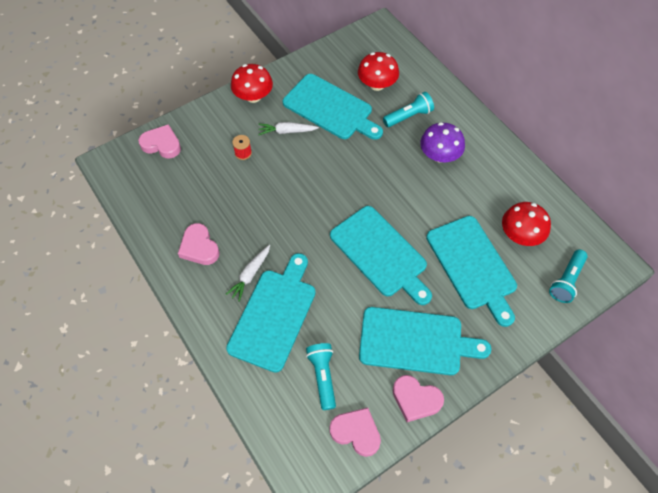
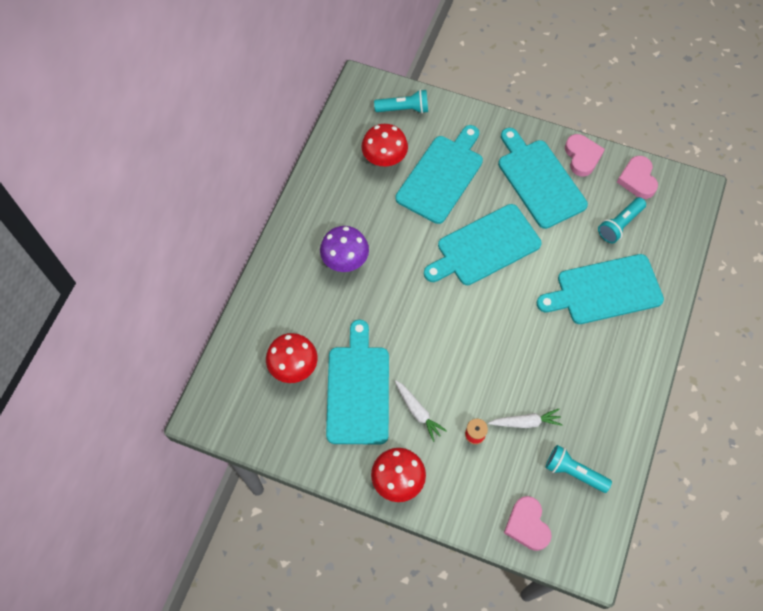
camera: 125 degrees left, 5 degrees up
(199, 247) = (599, 395): pink heart -> none
(250, 275) = (588, 334): white carrot -> white carrot (525, 422)
(381, 253) = (485, 247): turquoise cutting board -> turquoise cutting board turned 135 degrees counterclockwise
(408, 116) = (316, 311): turquoise flashlight -> turquoise flashlight (574, 472)

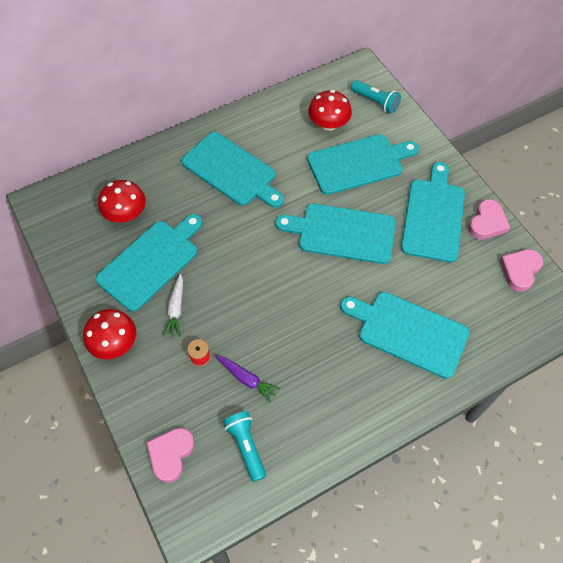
camera: 40 degrees right, 5 degrees down
(345, 259) = (232, 171): purple mushroom -> turquoise cutting board
(525, 422) = (246, 379): white carrot -> purple carrot
(619, 225) = (470, 293): turquoise flashlight -> none

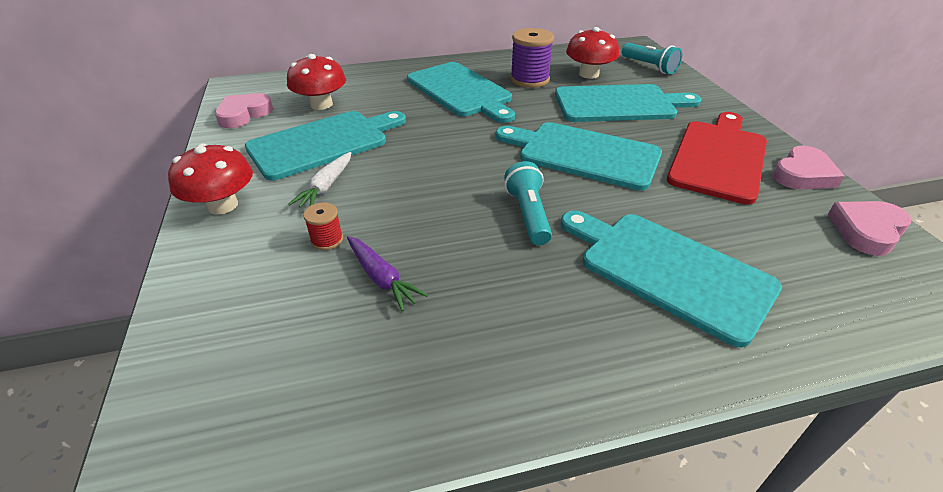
camera: 15 degrees right, 20 degrees down
(171, 454) = (201, 353): pink heart -> pink heart (244, 114)
(246, 446) = (332, 371): turquoise flashlight -> turquoise flashlight (528, 214)
(282, 142) = (529, 79): none -> purple spool
(433, 216) = (718, 157): turquoise cutting board -> red cutting board

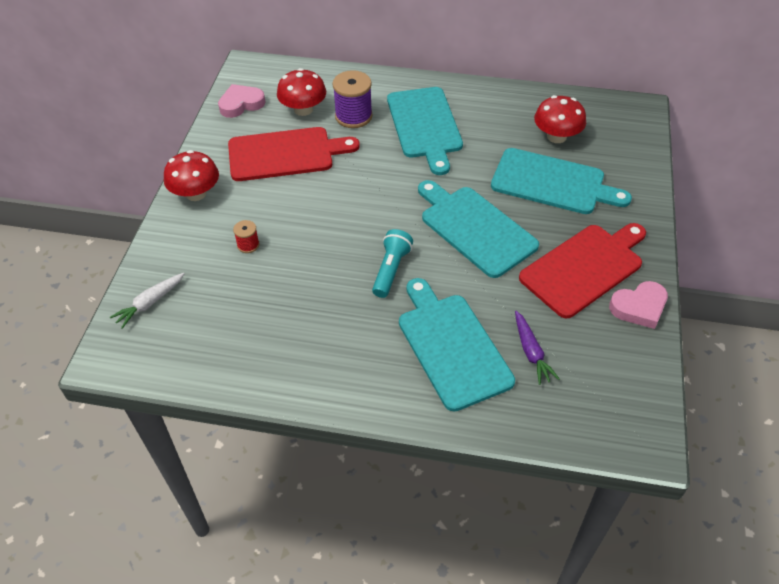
camera: 25 degrees right, 10 degrees up
(323, 143) = (285, 154): turquoise cutting board -> red cutting board
(326, 187) = (268, 198): white carrot -> white carrot (150, 303)
(381, 278) = (267, 286): purple carrot -> purple carrot (531, 352)
(529, 79) = (495, 128): purple spool -> purple spool (353, 116)
(649, 66) = (625, 143): turquoise flashlight -> none
(866, 230) = (631, 371): pink heart -> none

